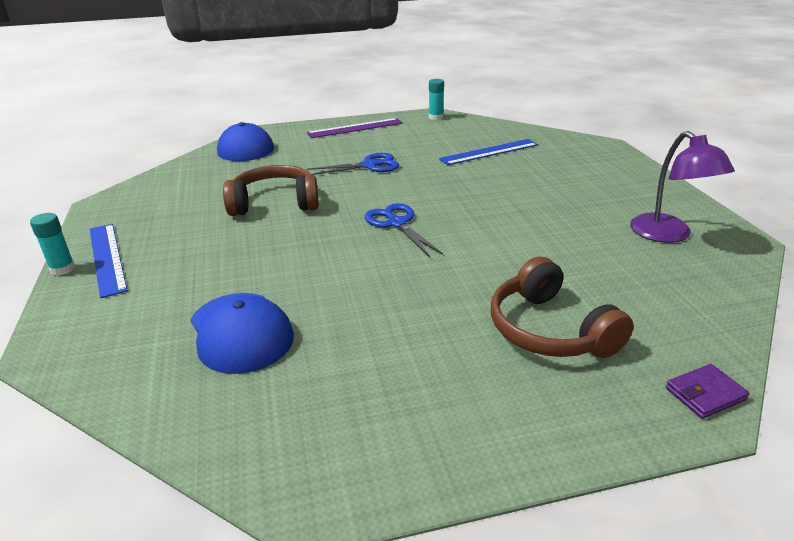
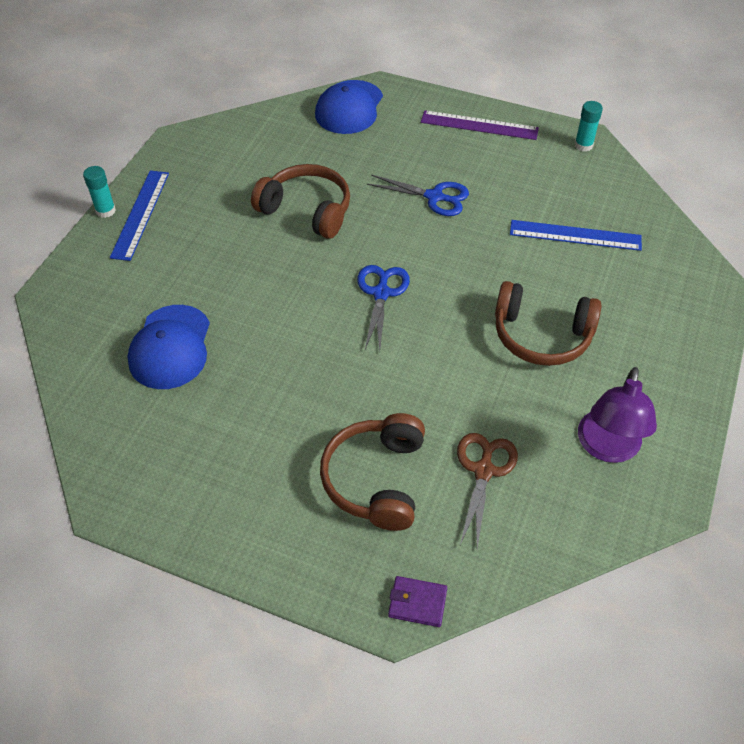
camera: 35 degrees right, 20 degrees up
(540, 201) = (541, 335): none -> brown headphones
(616, 284) = (484, 470): none -> brown scissors

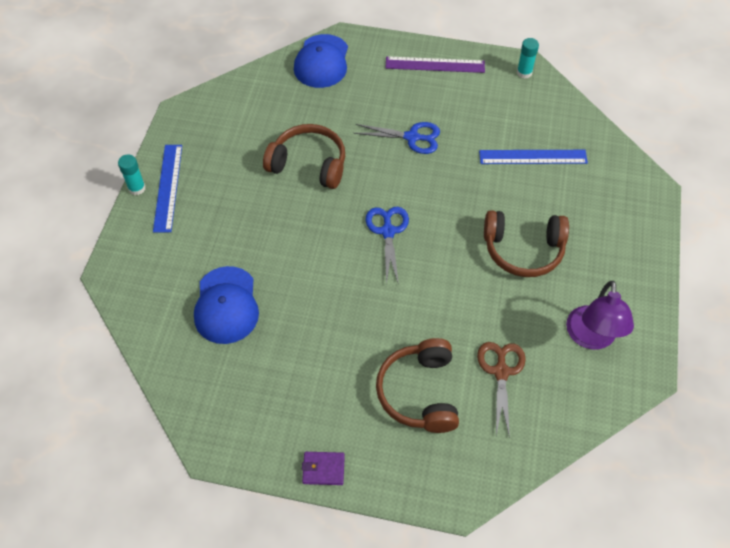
camera: 10 degrees left, 5 degrees up
(417, 603) = (473, 487): purple wallet -> purple wallet (323, 469)

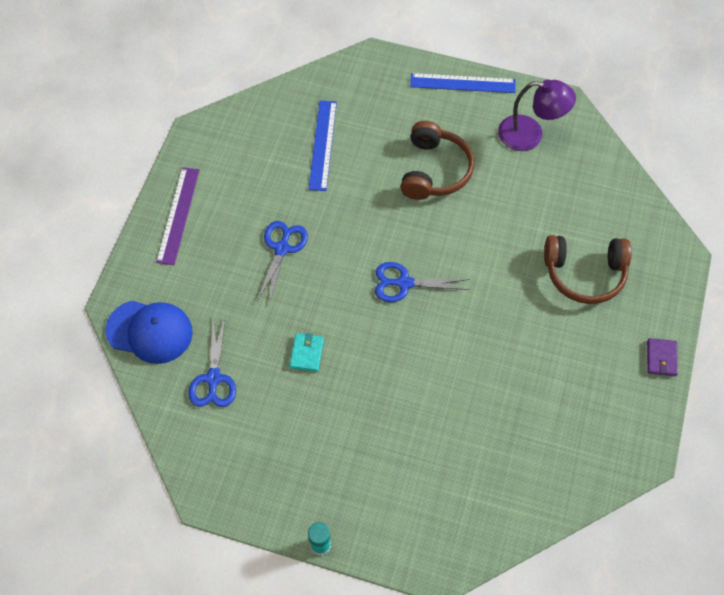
camera: 85 degrees left, 5 degrees up
(168, 187) = (323, 508): blue ruler -> blue ruler (462, 83)
(226, 305) = (487, 442): blue cap -> none
(282, 105) = (213, 378): none -> blue scissors
(309, 164) = (307, 353): brown headphones -> turquoise wallet
(501, 372) = (563, 207): brown scissors -> none
(524, 72) = (206, 134): turquoise glue stick -> none

